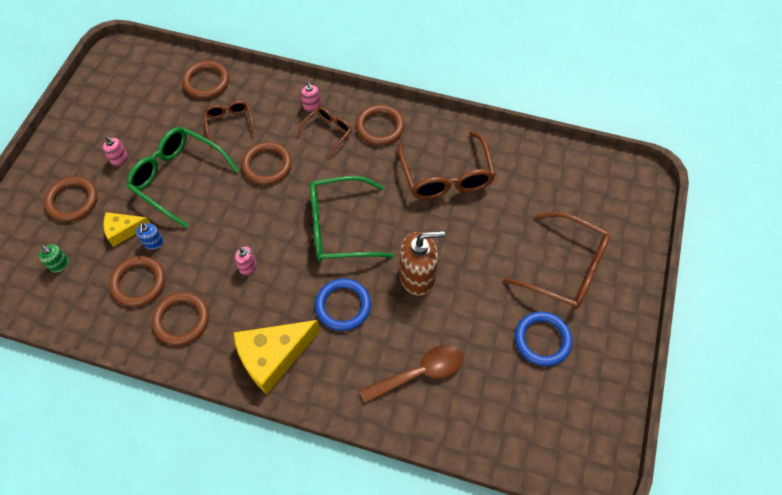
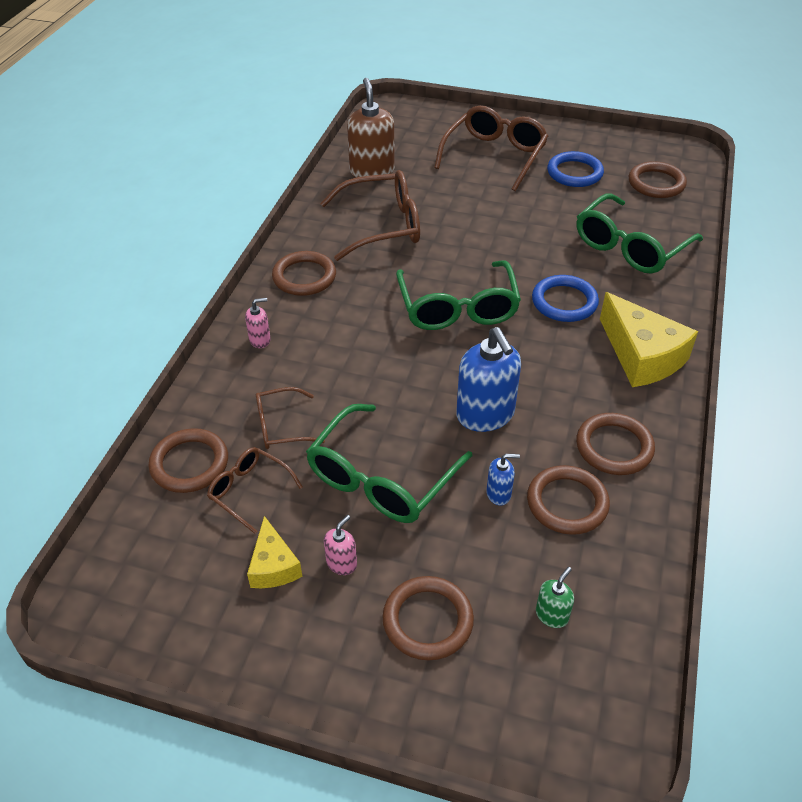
camera: 90 degrees left, 15 degrees down
(124, 230) = (481, 535): yellow cheese -> yellow cheese (273, 565)
(224, 239) = (485, 415): none -> blue soap dispenser
(248, 267) = (524, 387): pink soap dispenser -> none
(267, 165) = (361, 379): brown ring -> brown ring (656, 183)
(327, 132) = (308, 323): brown glasses -> brown glasses (249, 491)
(417, 277) = (518, 247): brown soap dispenser -> brown soap dispenser (372, 171)
(419, 373) = (630, 247): brown spoon -> green glasses

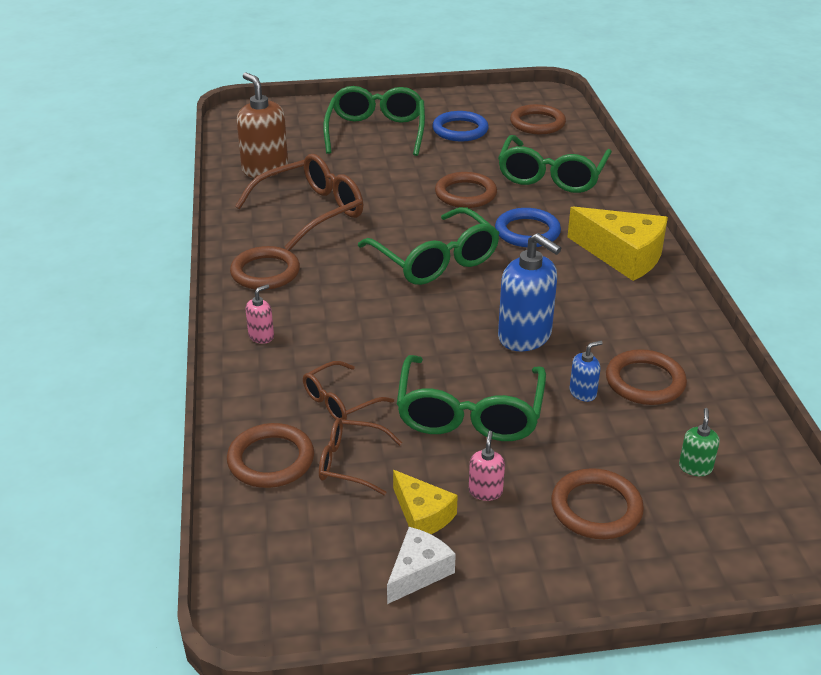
camera: 25 degrees left, 10 degrees down
(233, 620) = (418, 572): none -> white cheese
(494, 156) = (376, 131): brown glasses -> green glasses
(614, 447) = (651, 329): brown ring -> brown ring (465, 194)

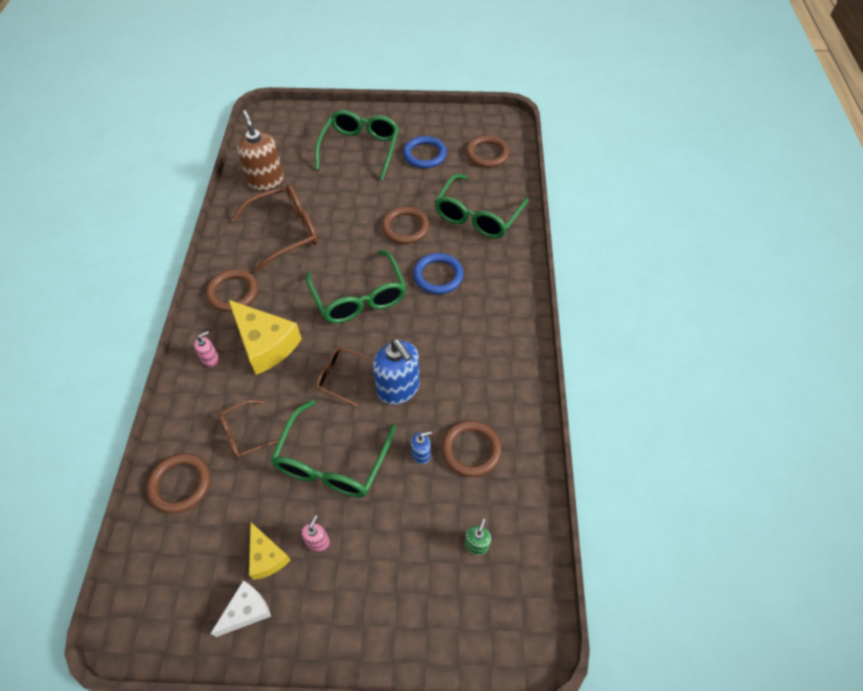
camera: 10 degrees right, 20 degrees up
(350, 463) = (233, 497): brown glasses -> brown glasses (341, 377)
(596, 508) = (390, 572): brown ring -> none
(623, 255) = (502, 312): yellow cheese -> yellow cheese (265, 344)

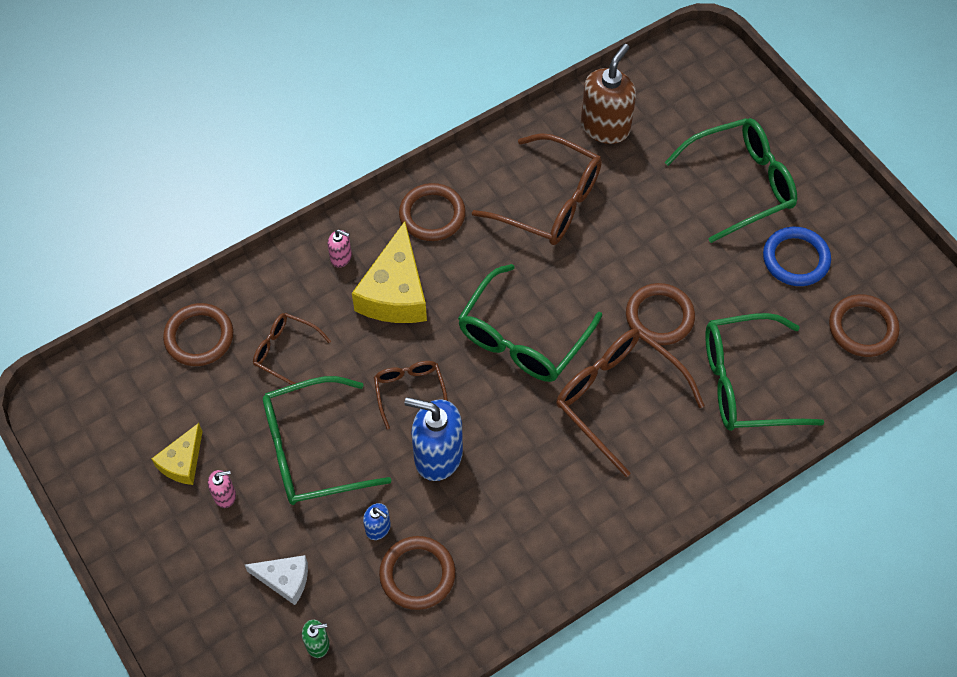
camera: 55 degrees right, 5 degrees up
(246, 611) = (126, 482): white cheese -> white cheese (285, 580)
(398, 388) = (438, 455): blue soap dispenser -> blue soap dispenser turned 90 degrees clockwise
(438, 276) = (617, 398): blue ring -> brown glasses

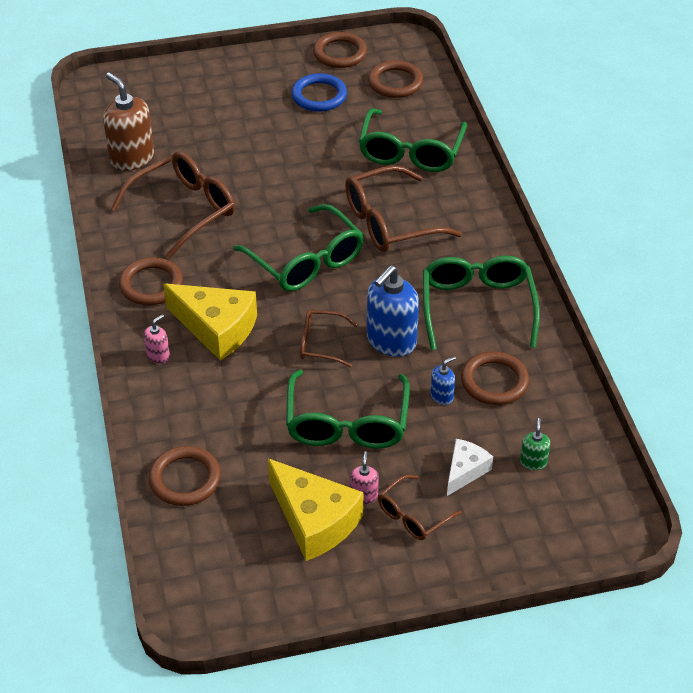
camera: 70 degrees left, 15 degrees down
(183, 462) = (314, 520): yellow cheese -> yellow cheese, size x1.78
(285, 351) = (236, 418): brown glasses -> brown glasses (413, 516)
(659, 316) = (329, 179): brown ring -> brown ring (340, 53)
(741, 184) = (235, 102): green glasses -> green glasses (477, 307)

